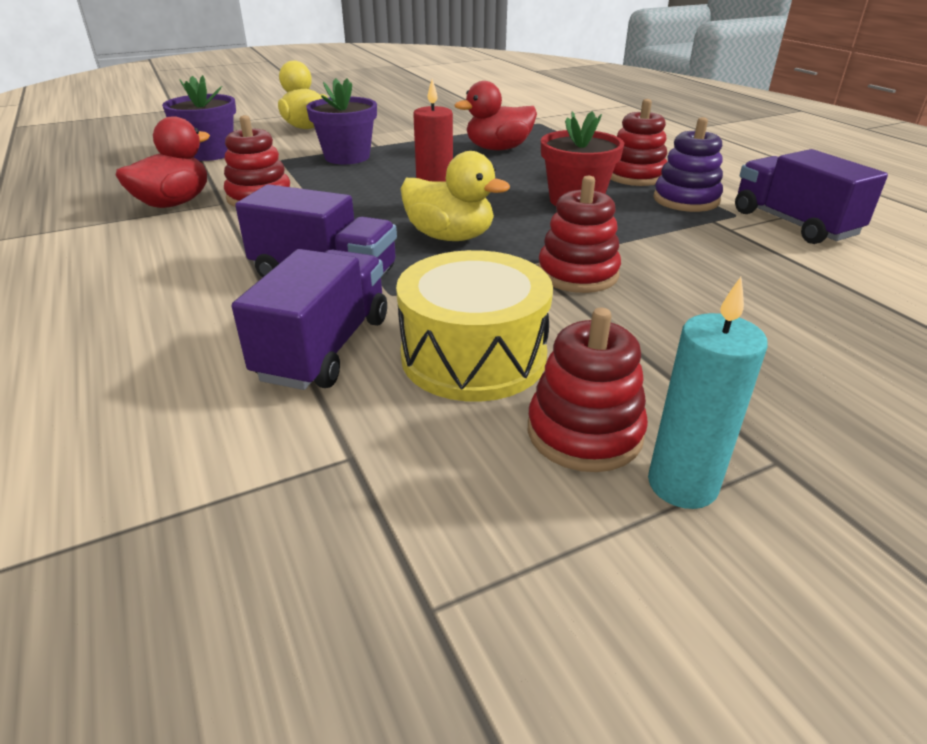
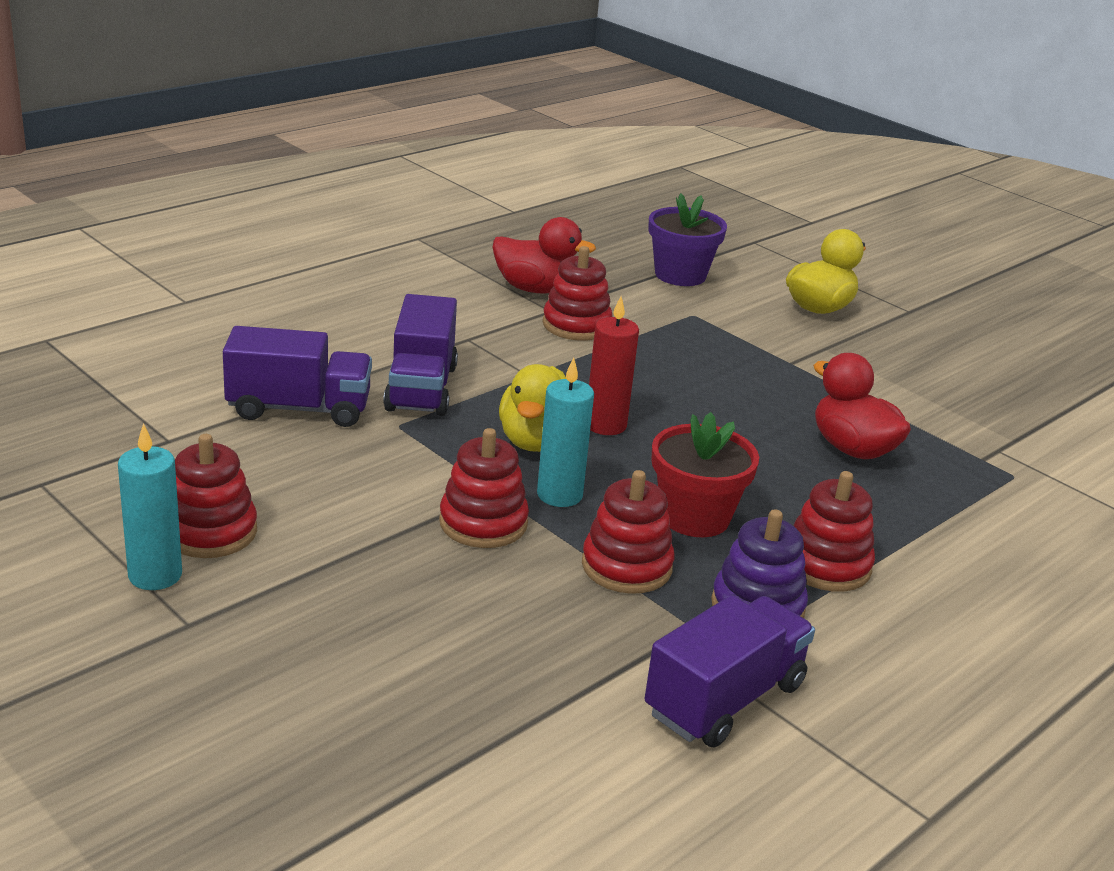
camera: 70 degrees right, 5 degrees down
(347, 157) = (732, 351): purple flower pot -> none
(473, 356) = (305, 475): yellow drum -> none
(538, 239) = (559, 495): none -> turquoise candle
(641, 230) = (626, 566): none -> red stacking toy

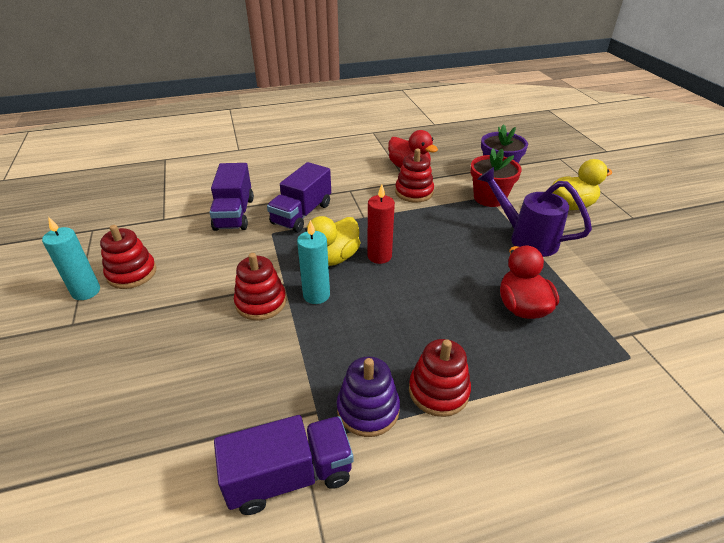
camera: 30 degrees right, 10 degrees up
(299, 409) = (234, 214): purple truck -> purple truck turned 60 degrees clockwise
(626, 566) = (313, 354): red stacking toy -> none
(694, 517) = (381, 330): red flower pot -> red flower pot (489, 198)
(791, 362) = (525, 238): none -> purple watering can

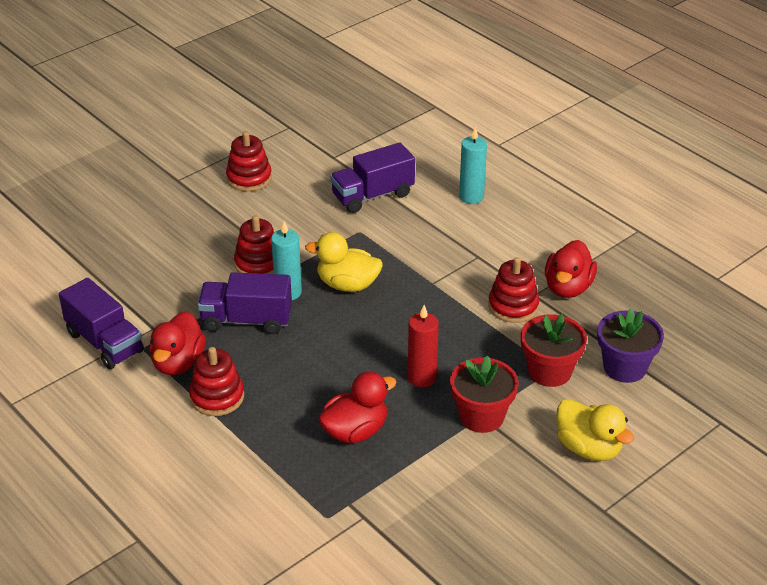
camera: 65 degrees right, 0 degrees up
(86, 291) = (214, 167): turquoise candle -> turquoise candle (471, 196)
(302, 214) = (405, 238): purple truck -> purple truck (246, 320)
(368, 409) = (178, 363): purple stacking toy -> red duck
(379, 256) = (371, 314): red candle -> red candle (422, 378)
(525, 238) = (481, 416): purple watering can -> red flower pot

